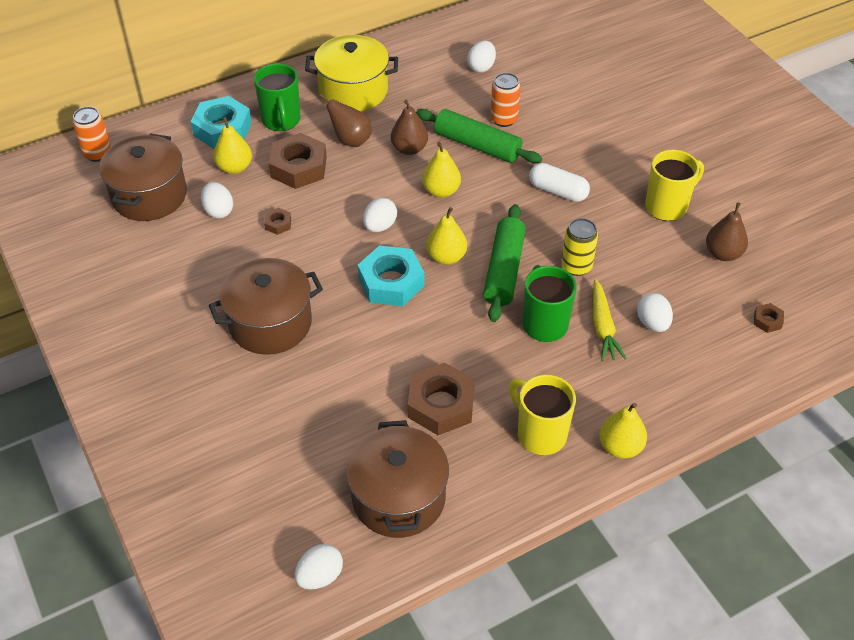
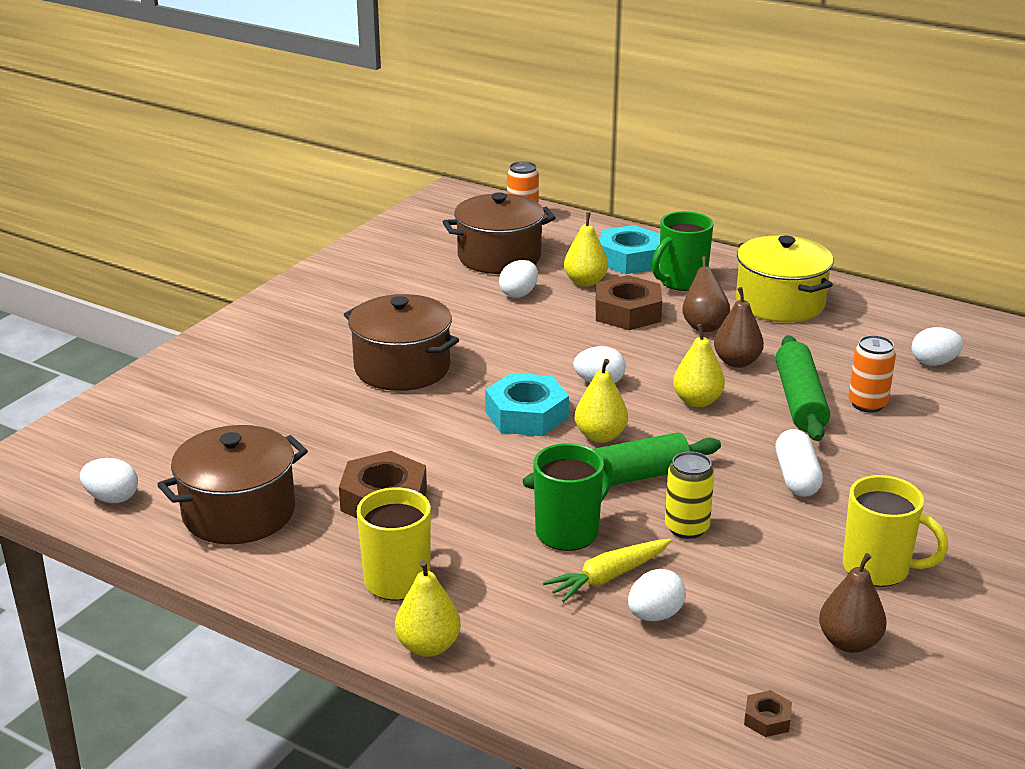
camera: 60 degrees right, 20 degrees down
(278, 224) = (536, 328): brown nut -> none

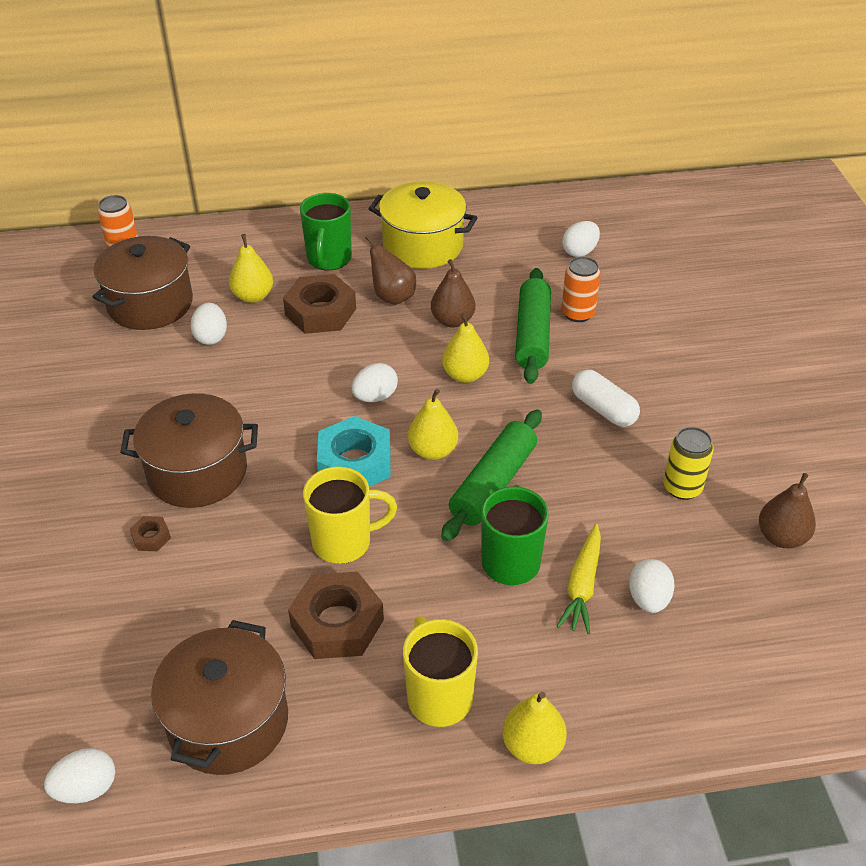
camera: 40 degrees left, 15 degrees up
(629, 259) = (263, 254): turquoise nut -> none
(687, 528) = (584, 503): yellow can -> yellow can (682, 488)
(767, 719) = (805, 639): brown nut -> brown nut (151, 537)
(800, 400) = (532, 335): green rolling pin -> green rolling pin turned 45 degrees clockwise
(878, 569) = (733, 460): yellow mug -> yellow mug (344, 542)

